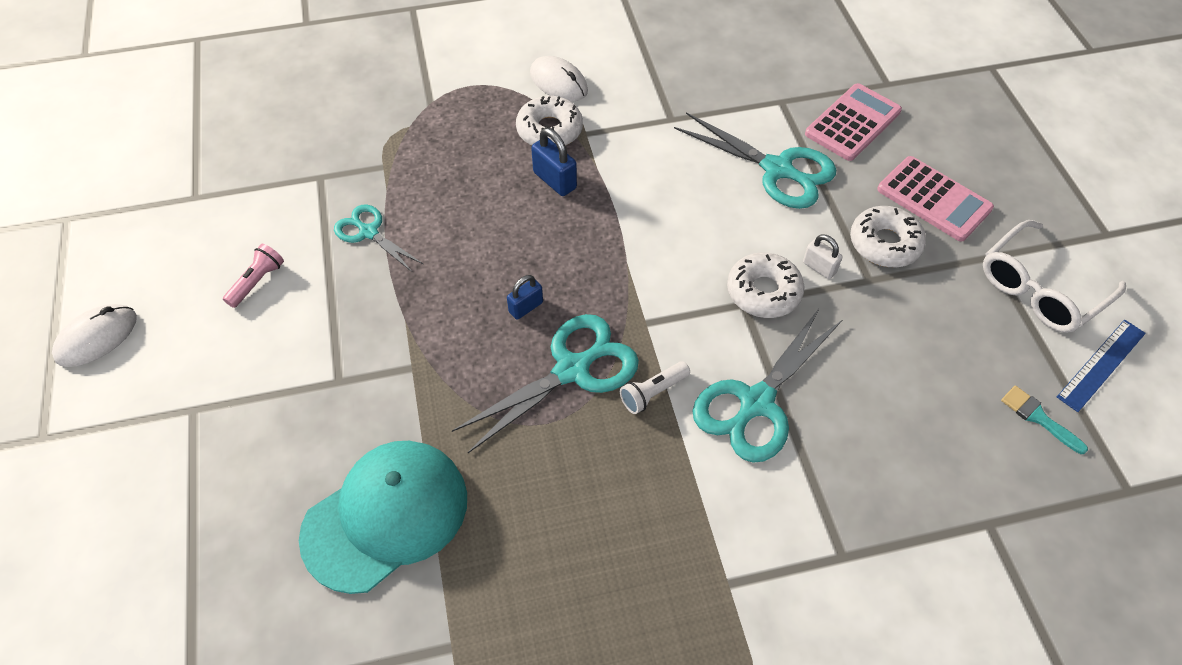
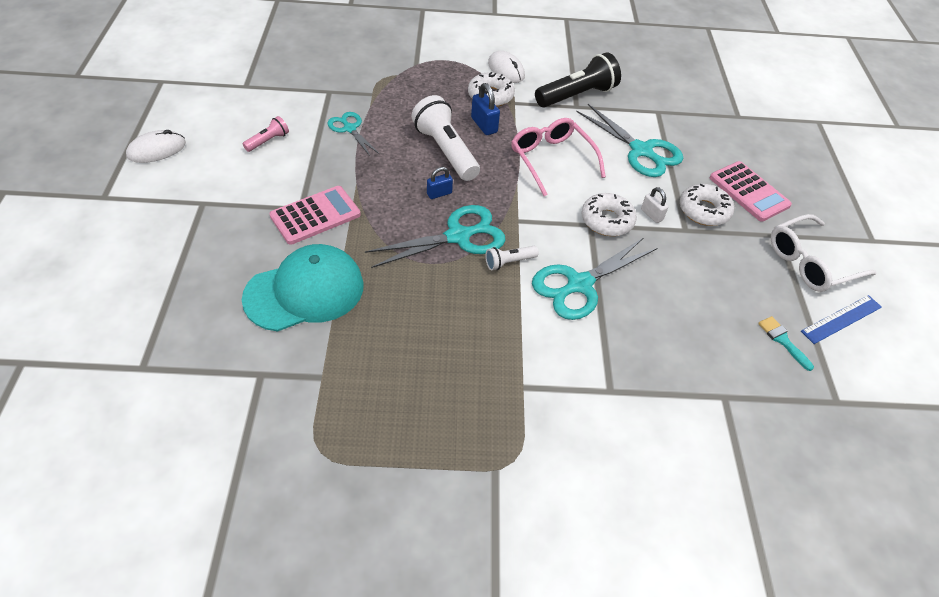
camera: 10 degrees right, 5 degrees down
(514, 235) = (445, 151): none -> white flashlight
(663, 214) = (552, 160): none -> pink glasses
(667, 101) = (577, 95): none -> black flashlight
(853, 123) = (705, 134): pink calculator -> pink calculator (315, 215)

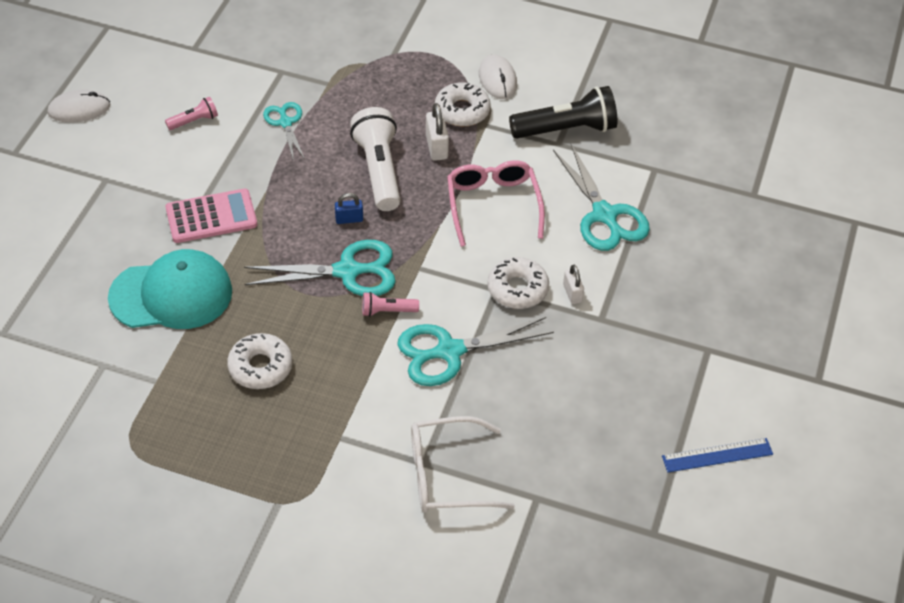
camera: 20 degrees right, 0 degrees up
(484, 125) = (436, 147): blue padlock -> white padlock
(509, 262) = (387, 311): white flashlight -> pink flashlight
(704, 210) = (636, 302): white donut -> white donut (260, 367)
(749, 192) = (704, 291): pink calculator -> none
(782, 340) = (635, 460): turquoise brush -> none
(811, 262) = (724, 387): white glasses -> white glasses (448, 475)

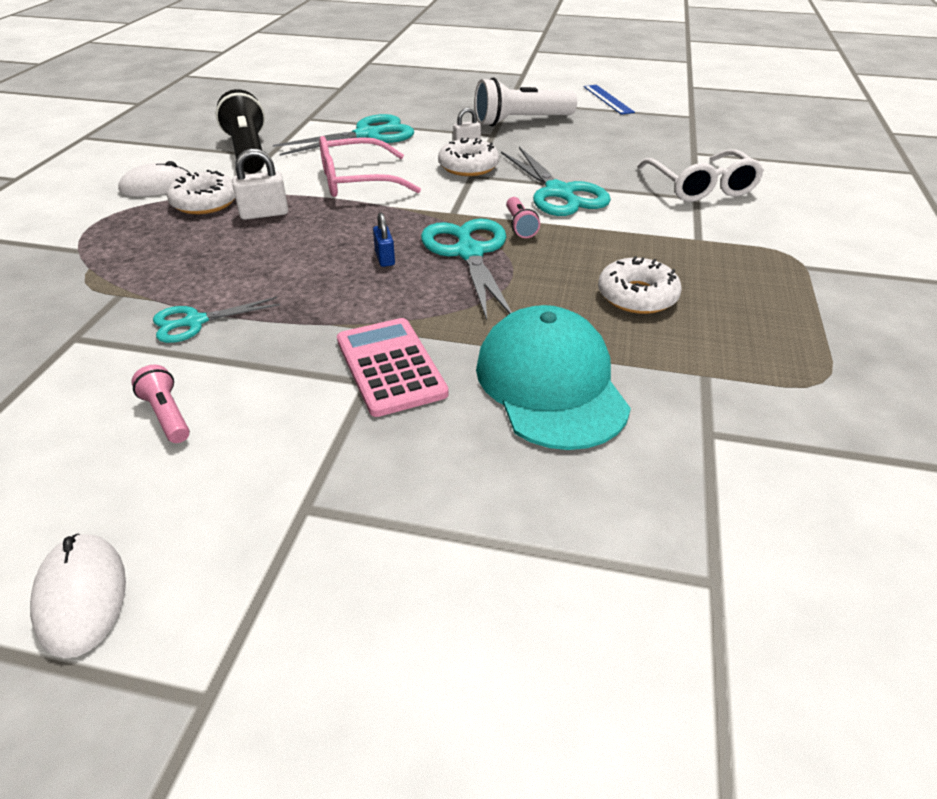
camera: 95 degrees left, 10 degrees down
(378, 170) = (300, 245): white flashlight -> white flashlight (521, 121)

